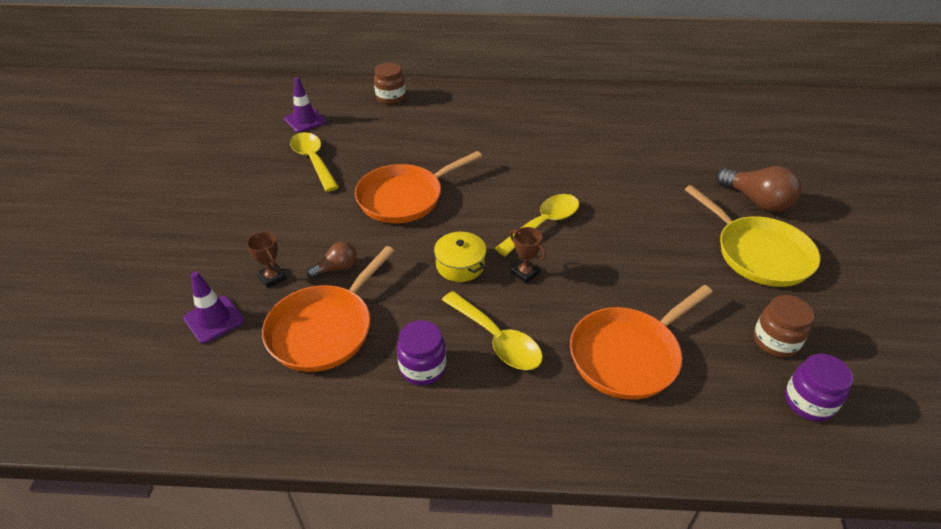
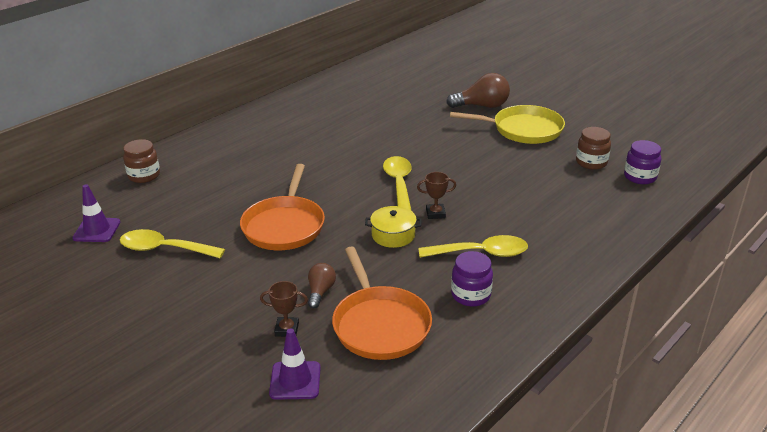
camera: 50 degrees left, 10 degrees down
(628, 355) = (548, 213): orange pan -> none

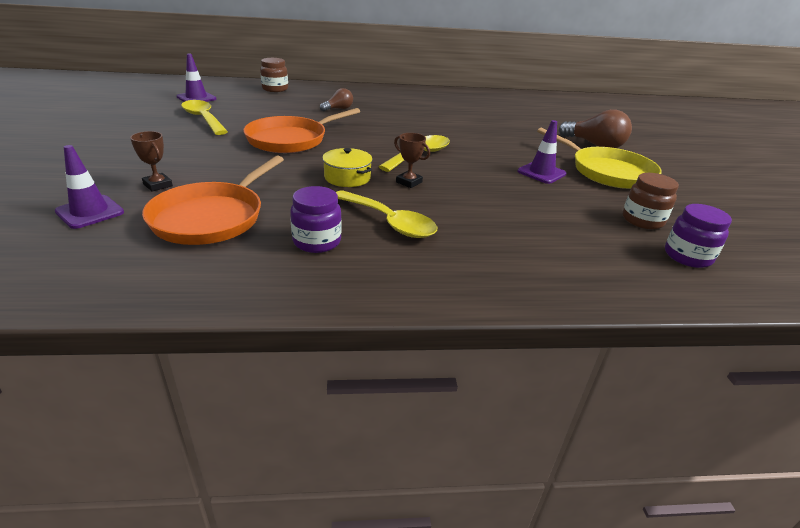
camera: 40 degrees right, 0 degrees up
(320, 292) = (225, 179): brown light bulb -> brown light bulb (338, 109)
(492, 154) = (541, 173): none -> purple traffic cone

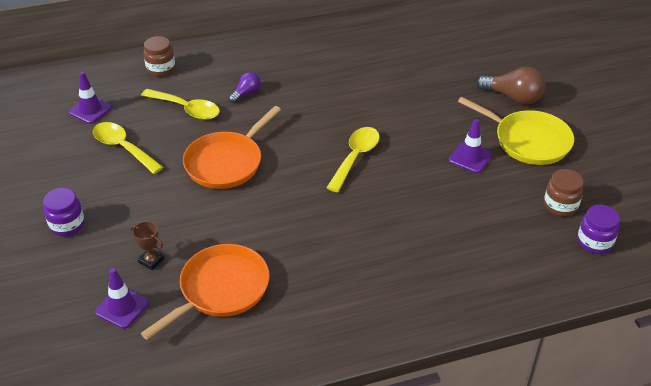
camera: 10 degrees left, 10 degrees up
(211, 217) = (221, 289): orange pan -> orange pan turned 150 degrees counterclockwise
(317, 241) = (315, 296): purple jar -> purple jar (67, 225)
(338, 109) = (246, 93): brown light bulb -> purple light bulb
(347, 177) = (304, 209): yellow pot -> none
(389, 222) = (361, 259): yellow spoon -> yellow spoon (186, 109)
(409, 182) = (359, 202): brown trophy -> none

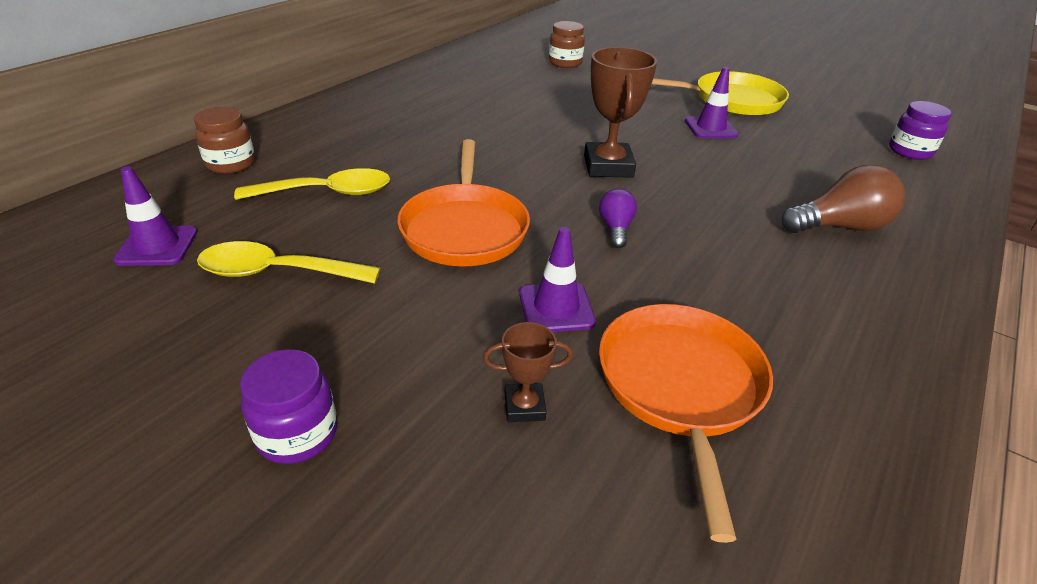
camera: 40 degrees left, 5 degrees down
(122, 307) = (576, 517): purple traffic cone -> purple traffic cone (556, 308)
(246, 93) = (391, 152): purple light bulb -> purple light bulb (615, 229)
(355, 157) = (608, 166): yellow spoon -> brown trophy
(513, 97) = (667, 76): brown light bulb -> brown light bulb (839, 226)
(560, 205) = (839, 136): brown jar -> brown jar (565, 63)

